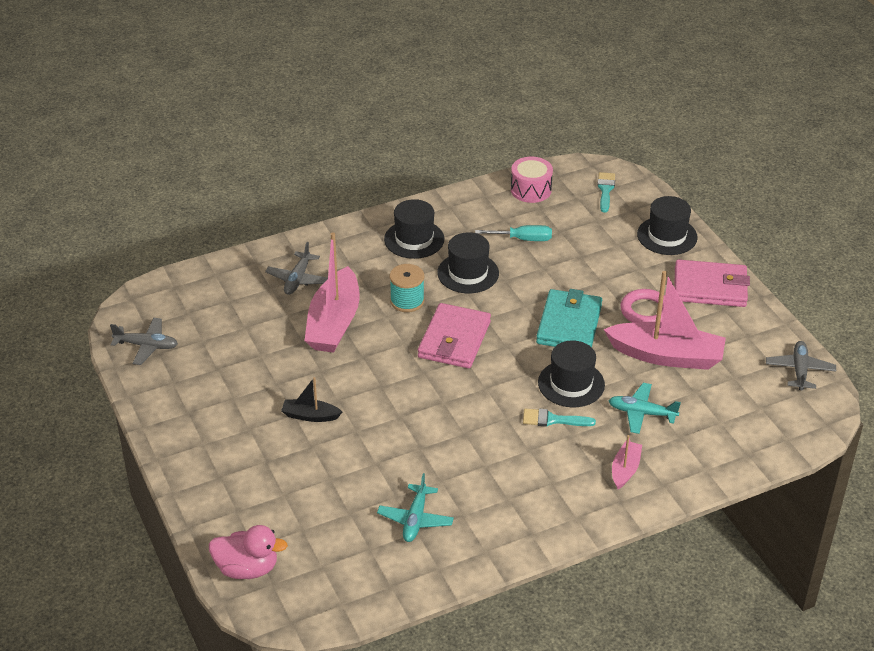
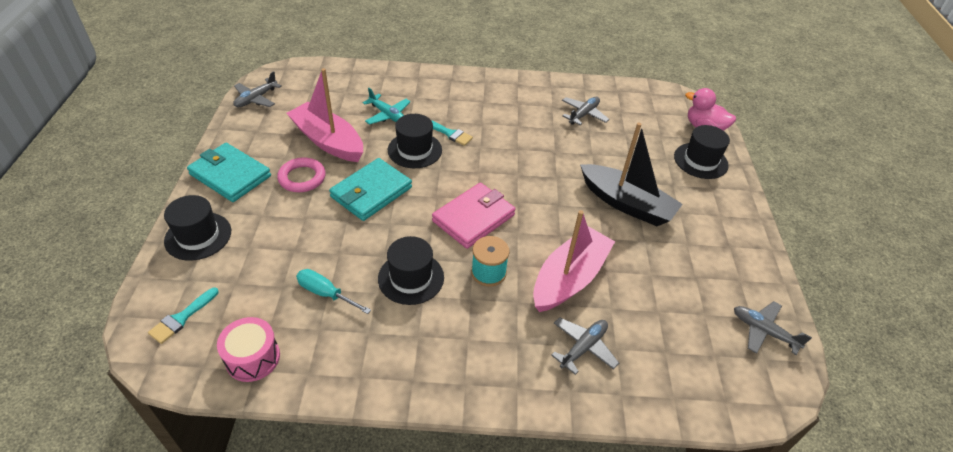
camera: 155 degrees left, 5 degrees up
(310, 416) = (626, 204): black boat -> black boat, size x2.06
(414, 239) = (432, 346): black hat -> black hat (700, 161)
(415, 519) = (583, 114): turquoise plane -> grey plane
(625, 470) = (432, 91): pink boat -> none
(710, 287) = (230, 175): pink wallet -> turquoise wallet

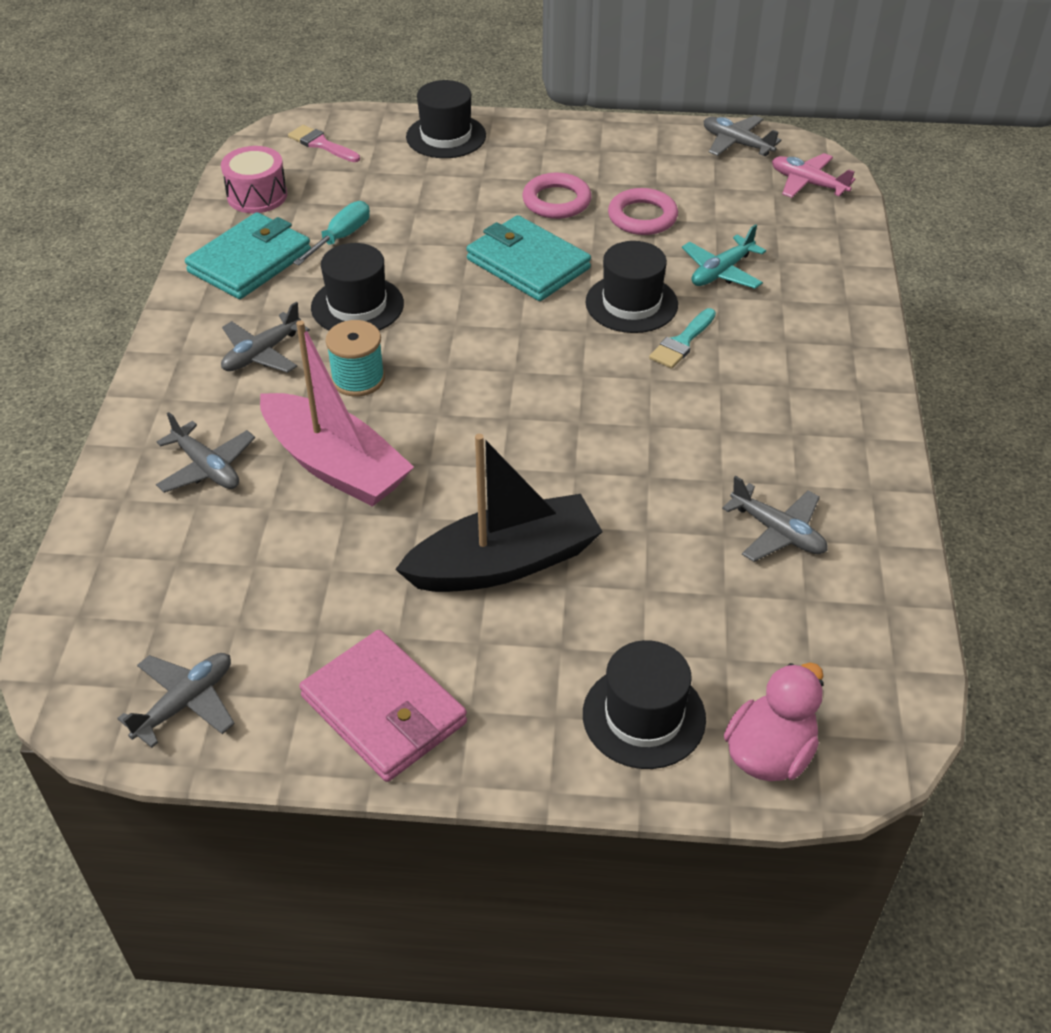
camera: 95 degrees right, 0 degrees up
(182, 318) = (321, 144): turquoise brush -> pink brush
(230, 175) = (558, 144): turquoise wallet -> turquoise wallet (250, 261)
(307, 77) = (808, 183): none -> pink plane
(328, 141) = (642, 217): pink boat -> pink ring
(464, 329) = (262, 353): none -> grey plane
(473, 218) = (471, 366): pink wallet -> pink wallet (384, 710)
(626, 204) = (504, 562): black boat -> black boat turned 150 degrees counterclockwise

